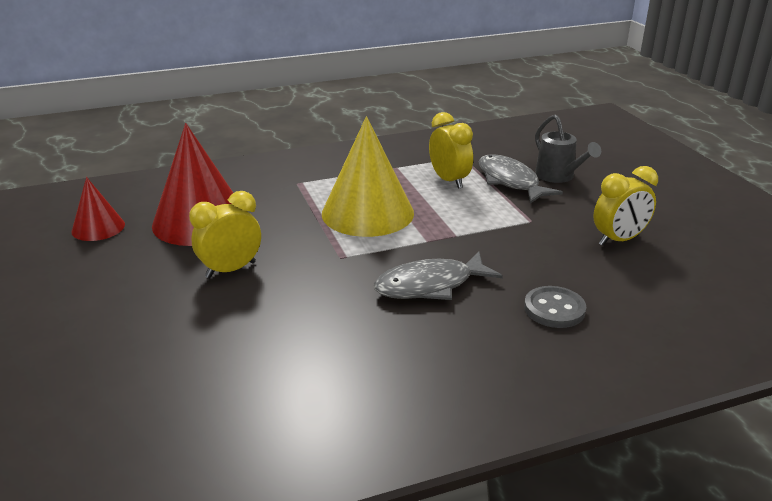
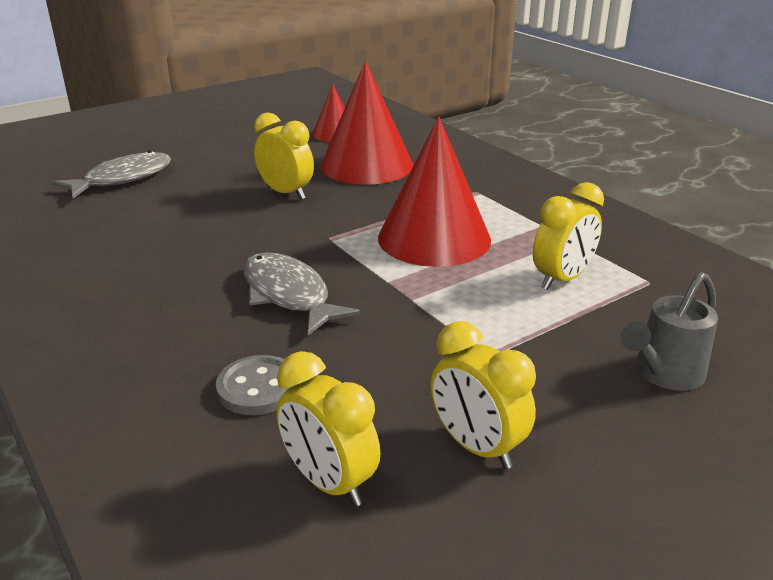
camera: 75 degrees right, 0 degrees up
(367, 213) = (434, 238): yellow cone -> red cone
(510, 181) = (603, 328): grey fish -> grey fish (122, 179)
(650, 291) = (329, 482): none -> yellow clock

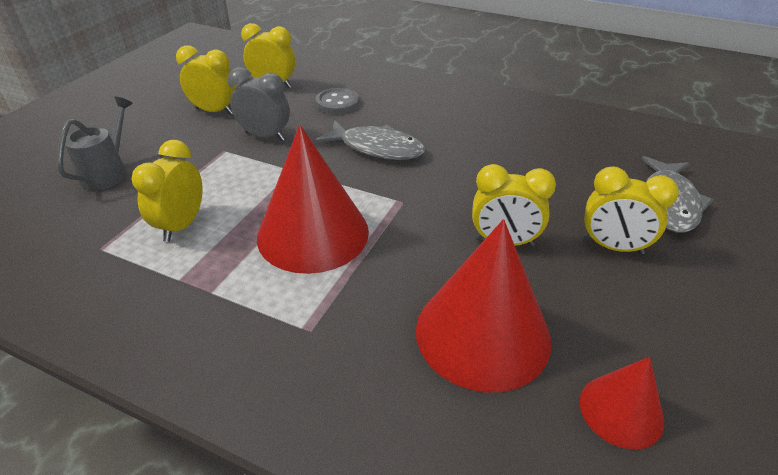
camera: 150 degrees right, 10 degrees up
(217, 172) = (613, 247): none -> yellow clock
(417, 360) = (265, 136): none -> grey clock

